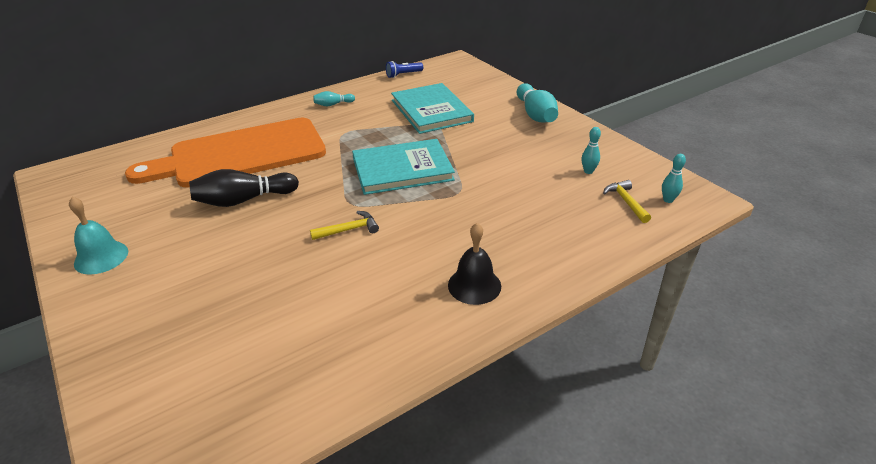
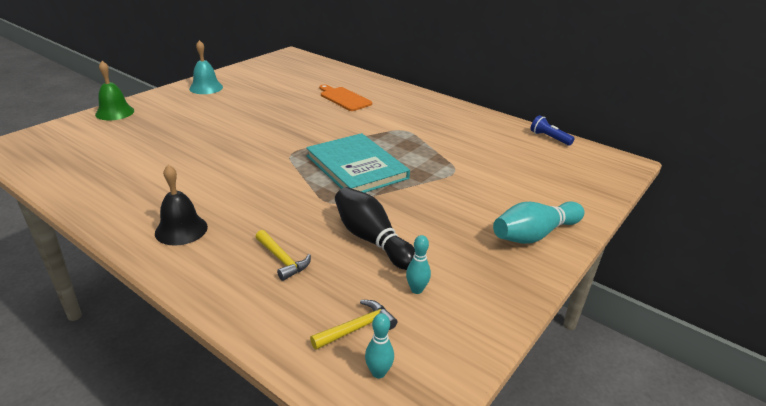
camera: 70 degrees right, 5 degrees down
(111, 355) = (115, 112): none -> green bell
(240, 154) = (344, 98): orange cutting board -> orange cutting board, size x0.44
(244, 200) = (281, 113): black bowling pin -> black bowling pin (371, 239)
(333, 104) = (452, 116): turquoise bowling pin -> none
(349, 230) = (253, 159): yellow hammer -> yellow hammer (282, 260)
(431, 111) = (483, 165): turquoise book -> none

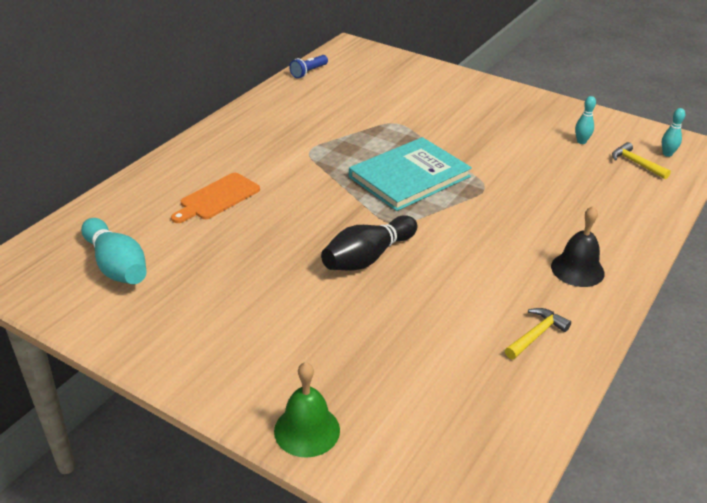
camera: 95 degrees left, 5 degrees up
(206, 88) = (181, 344): turquoise bell -> none
(282, 260) = (585, 203): yellow hammer -> yellow hammer (536, 335)
(371, 239) = (532, 162): black bowling pin -> black bowling pin (368, 257)
(534, 235) = (485, 93): turquoise bowling pin -> turquoise bowling pin (116, 266)

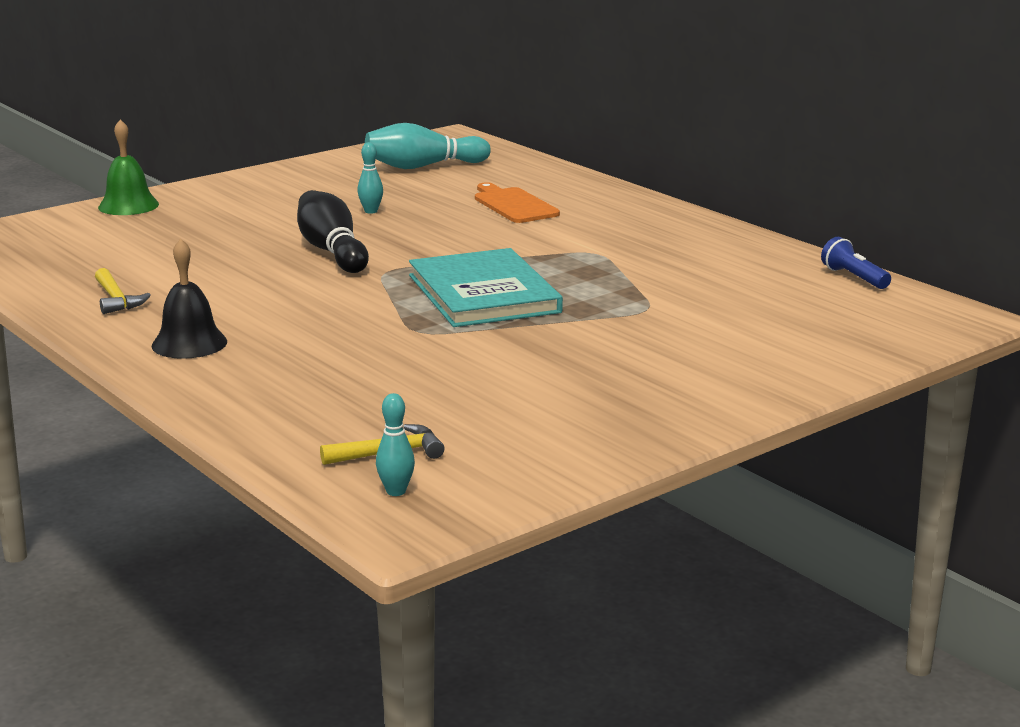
camera: 110 degrees right, 15 degrees down
(581, 141) = (494, 427): turquoise bowling pin -> turquoise bowling pin (371, 211)

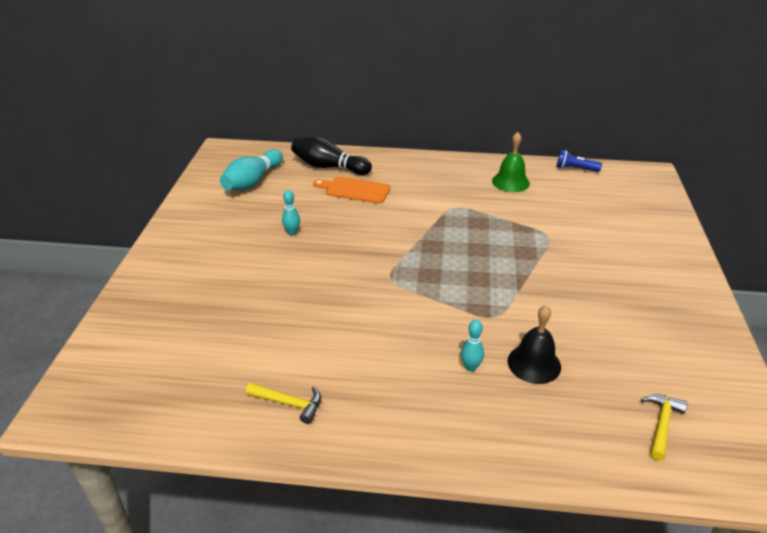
camera: 45 degrees left, 15 degrees up
(128, 205) = (128, 307): green bell -> green bell (510, 182)
(189, 343) = (407, 412): black bell -> black bell (534, 363)
(332, 251) = (334, 278): black bowling pin -> black bowling pin (329, 167)
(396, 491) = (718, 452): turquoise bowling pin -> turquoise bowling pin (470, 367)
(484, 294) = (467, 267): turquoise book -> none

